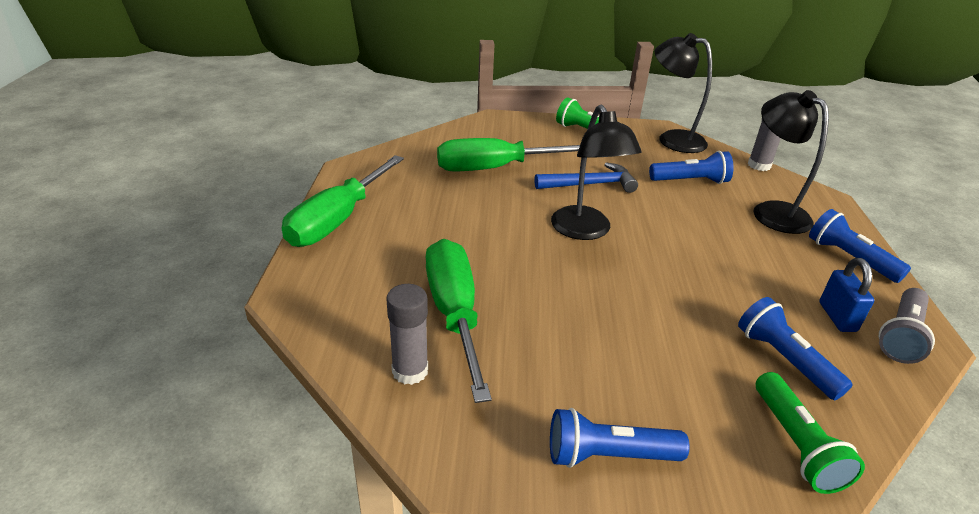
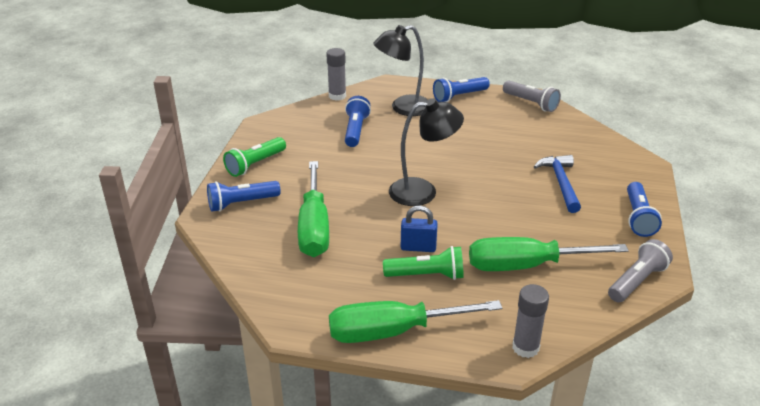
camera: 80 degrees left, 0 degrees up
(338, 219) = (394, 331): green screwdriver -> green screwdriver turned 135 degrees clockwise
(410, 371) = (587, 290): grey glue stick -> grey glue stick (525, 347)
(434, 431) = (636, 281): none -> grey flashlight
(589, 184) = (353, 178): blue hammer -> blue hammer (560, 183)
(672, 139) = (283, 123): black lamp -> none
(784, 359) = (555, 144): blue flashlight -> blue flashlight (241, 203)
(796, 444) = (616, 157): green flashlight -> green flashlight (427, 275)
(837, 317) = (517, 117): blue padlock -> blue padlock (418, 247)

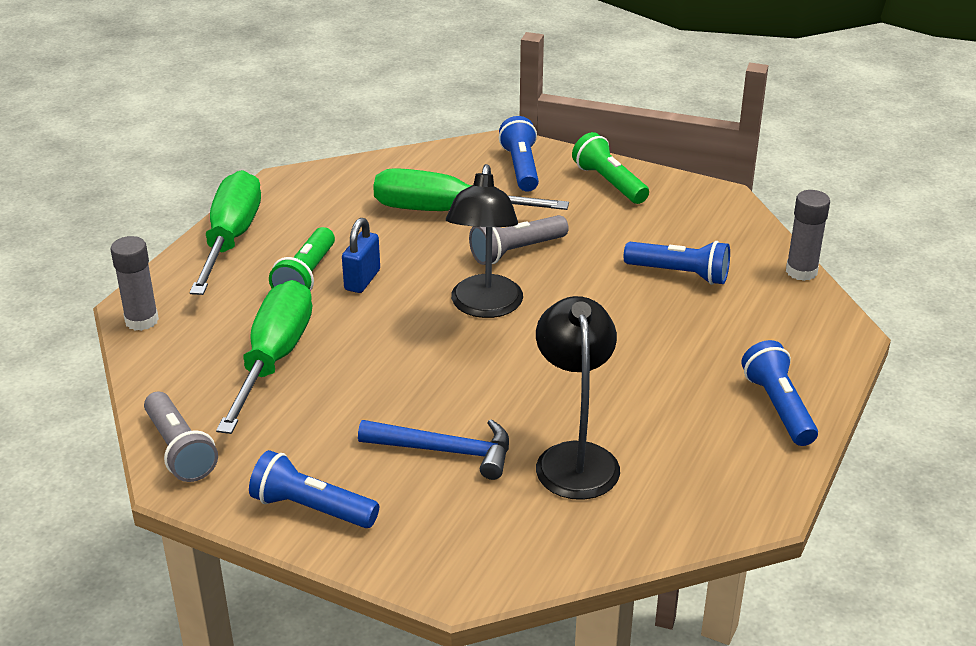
camera: 105 degrees right, 0 degrees up
(403, 108) = (745, 333): black lamp -> black lamp (575, 458)
(531, 103) = (733, 497): grey flashlight -> grey flashlight (516, 251)

